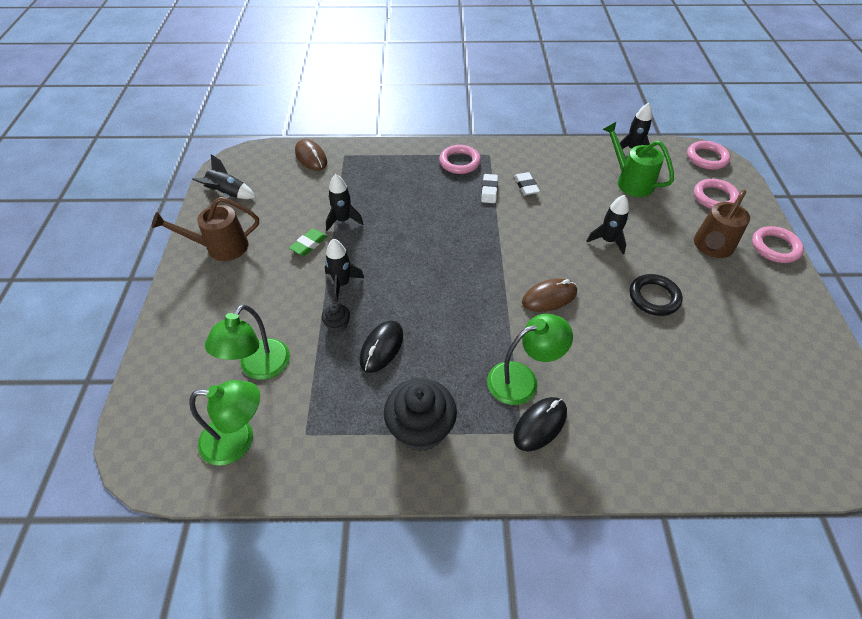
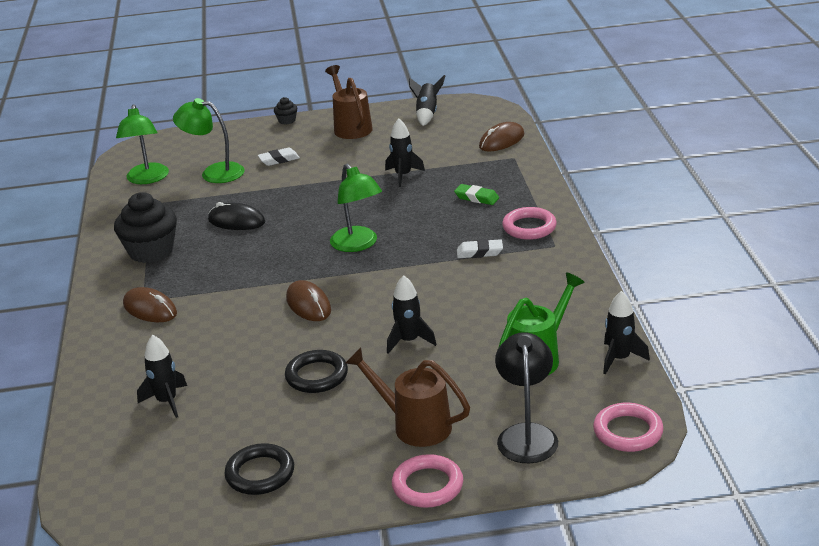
camera: 85 degrees right, 20 degrees down
(309, 244) = (363, 165): green eraser -> green eraser (476, 198)
(337, 324) = (262, 197): black cupcake -> black cupcake (287, 120)
(342, 284) = (313, 190): black rocket -> black rocket (167, 401)
(522, 379) = (200, 296): green lamp -> green lamp (358, 245)
(526, 186) = (498, 276): white eraser -> white eraser (279, 160)
(540, 425) = (150, 309): black mouse -> brown mouse
(715, 197) = (526, 434): pink ring -> black lamp
(782, 337) = (260, 473): none -> black ring

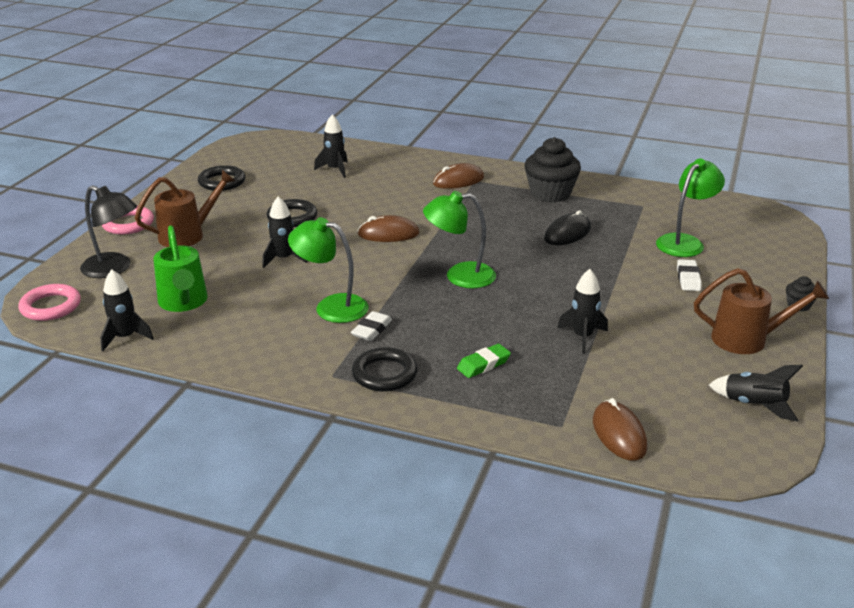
camera: 115 degrees right, 0 degrees up
(147, 179) = (698, 212): green lamp -> green lamp (331, 307)
(529, 227) = (384, 374): pink ring -> black ring

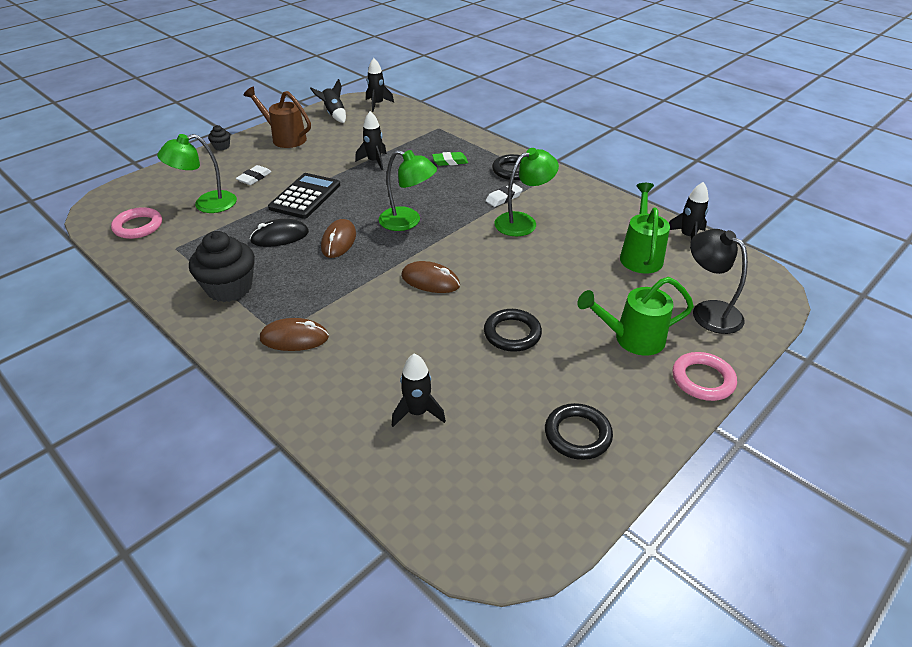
camera: 155 degrees left, 10 degrees up
(51, 306) = (759, 282): pink ring -> pink ring (138, 226)
(188, 235) = (631, 339): brown watering can -> green watering can
(283, 259) = (542, 278): black rocket -> black rocket (377, 104)
(331, 307) = (523, 222): green lamp -> green lamp turned 75 degrees counterclockwise
(601, 273) = (305, 196): none -> black calculator
(619, 434) = (414, 119): brown mouse -> brown mouse (338, 241)

